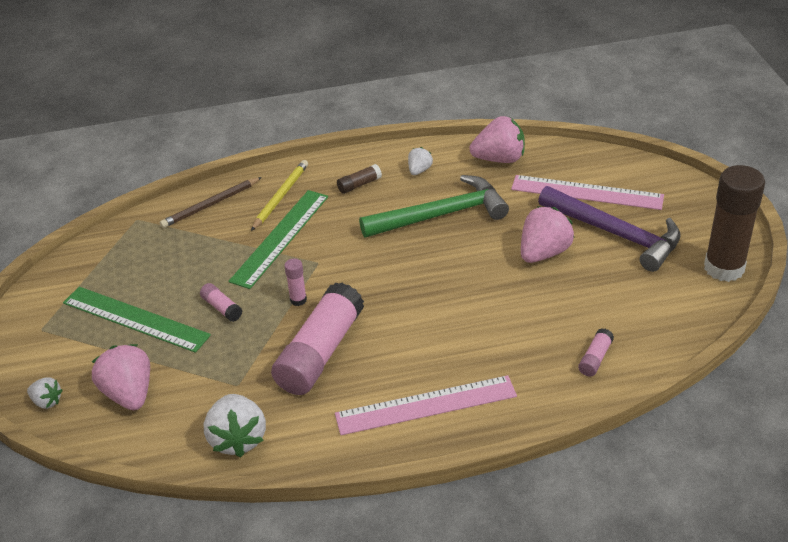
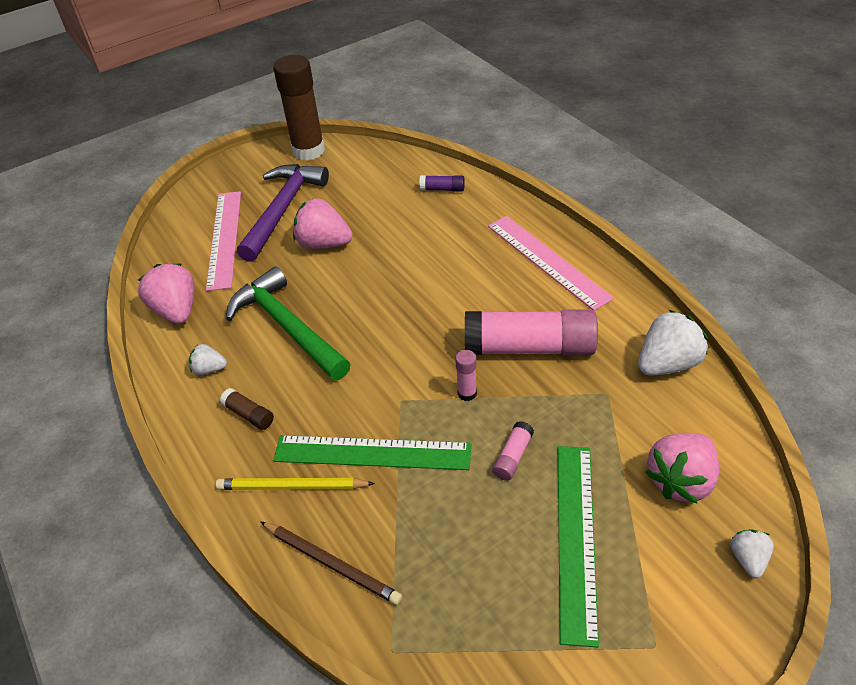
camera: 110 degrees left, 5 degrees up
(595, 358) = (442, 189): pink glue stick -> purple glue stick

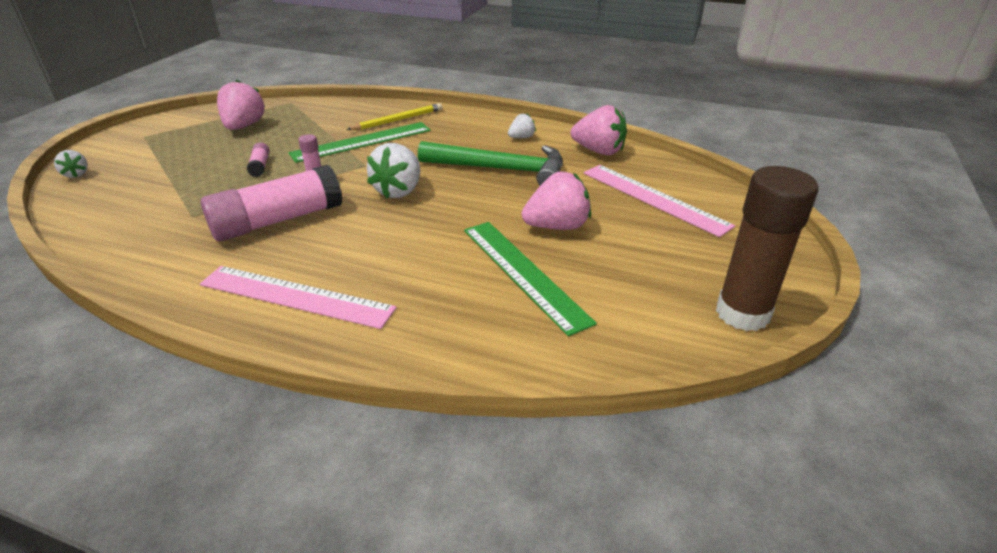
camera: 140 degrees right, 10 degrees down
(249, 415) = (463, 131): brown glue stick -> none
(283, 210) = (647, 238): purple hammer -> none
(331, 563) = (346, 110): brown pencil -> none
(442, 189) = (500, 333): purple glue stick -> none
(575, 538) = (201, 151): green ruler -> green ruler (523, 273)
(667, 364) = (133, 251): white strawberry -> white strawberry (399, 191)
(680, 480) = (123, 191): pink strawberry -> pink strawberry (244, 126)

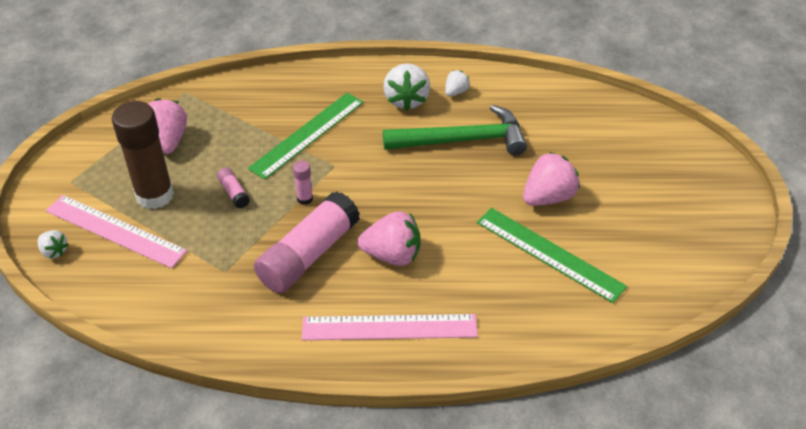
camera: 20 degrees left, 10 degrees up
(398, 120) = (320, 94): yellow pencil -> none
(399, 191) = (389, 191): white strawberry -> white strawberry (406, 100)
(599, 151) = (535, 94): pink strawberry -> pink strawberry (392, 255)
(653, 198) = (608, 144): pink ruler -> pink ruler (115, 231)
(742, 313) = (720, 247): brown glue stick -> brown glue stick (155, 195)

